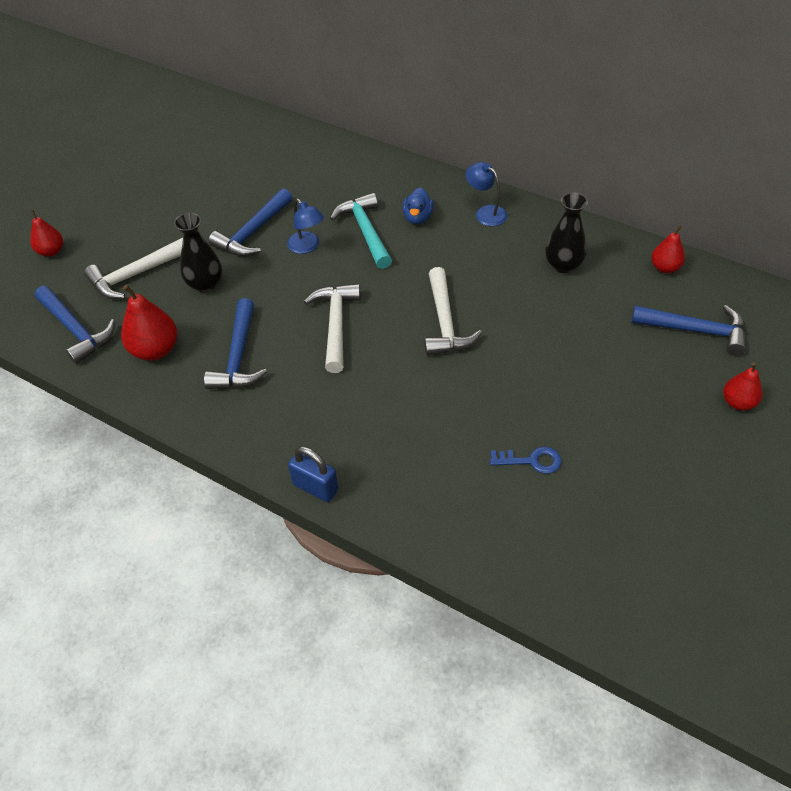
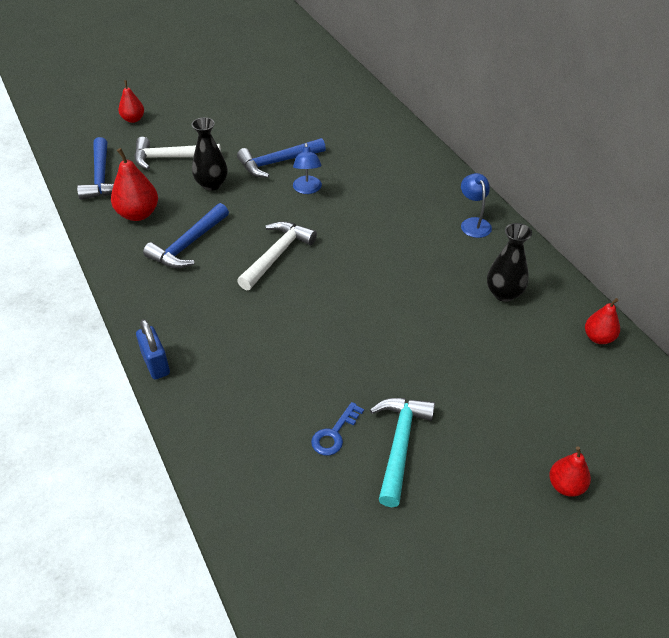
camera: 30 degrees right, 5 degrees down
(365, 231) = (362, 197): turquoise hammer -> turquoise hammer (400, 445)
(417, 217) = (413, 204): blue duck -> none
(445, 322) = (362, 292): white hammer -> none
(531, 461) = (334, 434): blue key -> blue key turned 90 degrees clockwise
(695, 331) = (580, 404): blue hammer -> none

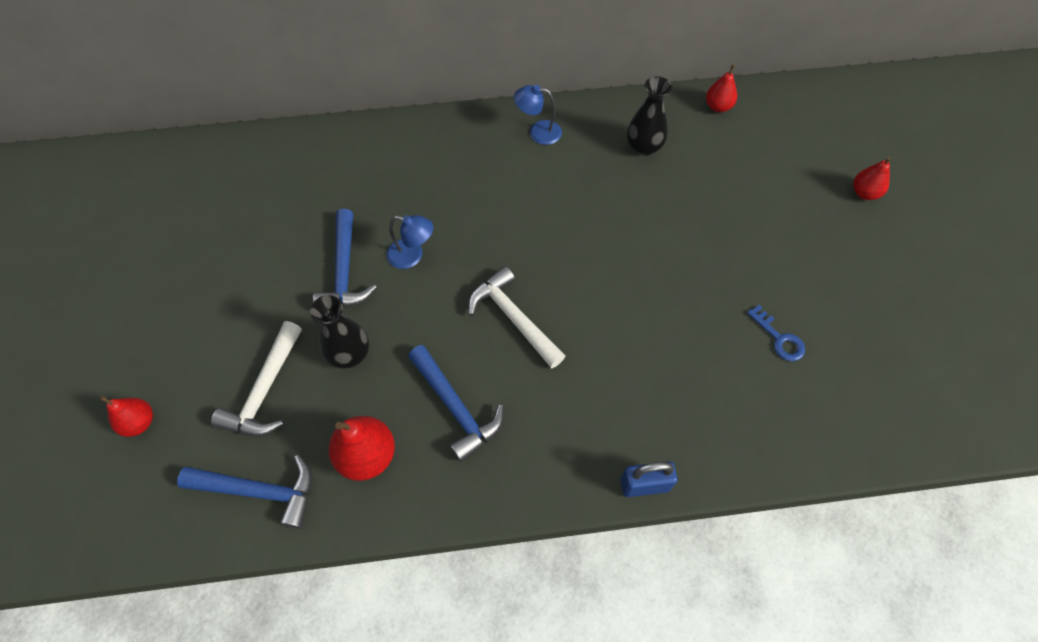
camera: 70 degrees left, 15 degrees up
(400, 445) = (802, 291): turquoise hammer -> none

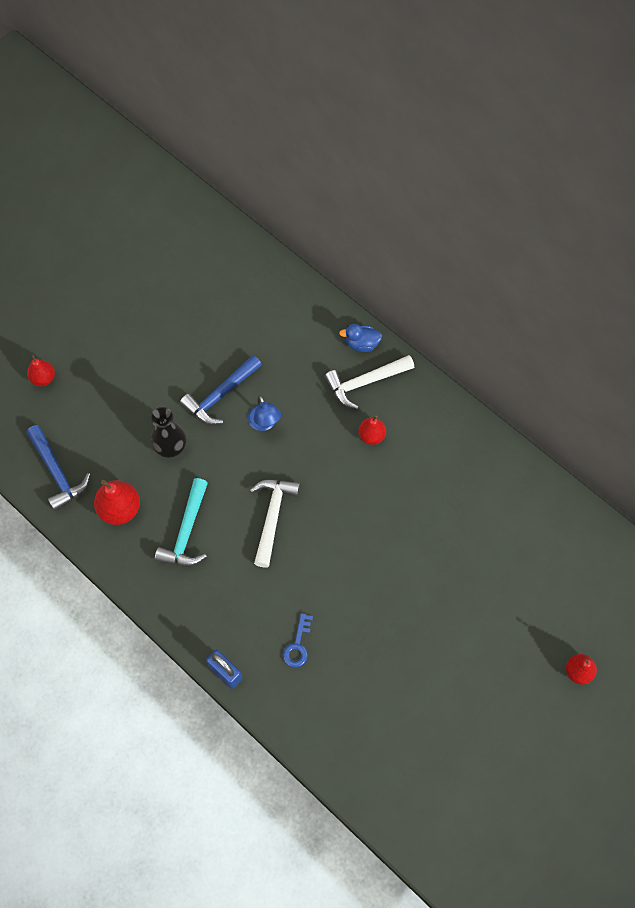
camera: 50 degrees right, 5 degrees up
(265, 390) = (112, 422): white hammer -> white hammer (365, 382)
(417, 131) = (361, 344): none -> blue duck
(455, 407) = (186, 532): blue hammer -> turquoise hammer
(538, 132) = (431, 418): blue lamp -> none
(643, 147) = (482, 495): black vase -> none
(718, 107) = (569, 519): red pear -> red pear (371, 436)
(779, 338) = (396, 687): blue key -> blue key (297, 645)

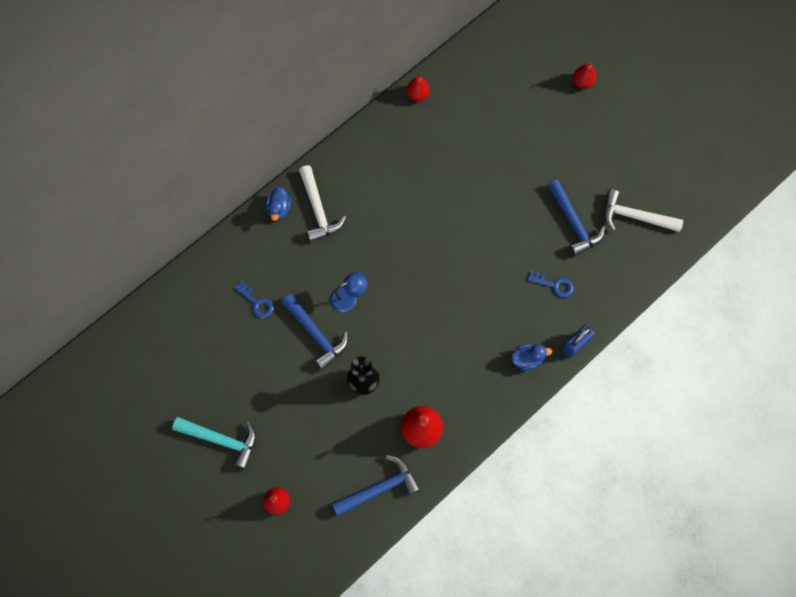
camera: 85 degrees left, 5 degrees up
(186, 532) = (447, 371): turquoise hammer -> turquoise hammer (221, 440)
(204, 617) = (527, 359): none -> blue duck
(252, 334) = (257, 302): none -> blue key
(272, 517) = (439, 297): white hammer -> white hammer (634, 216)
(371, 436) = (370, 209): red pear -> red pear (417, 95)
(379, 665) = (573, 223): none -> blue hammer

